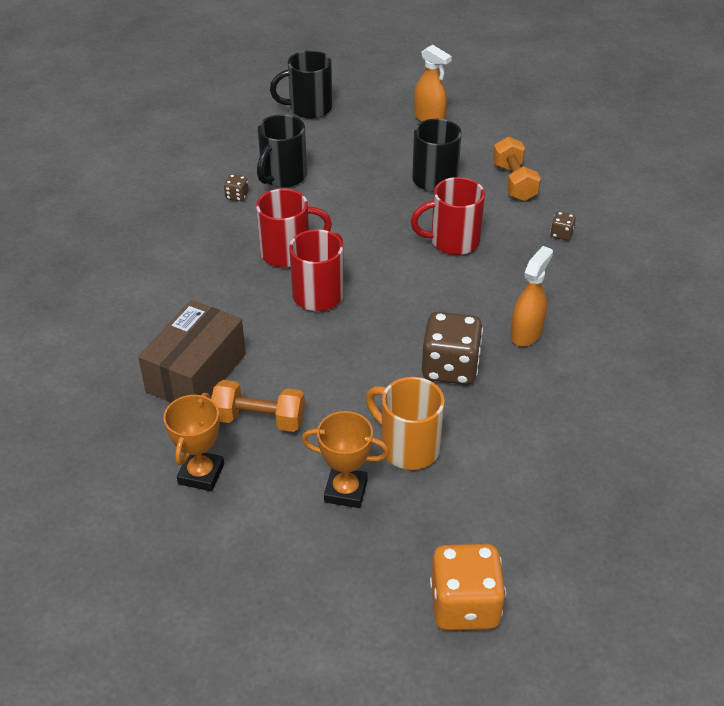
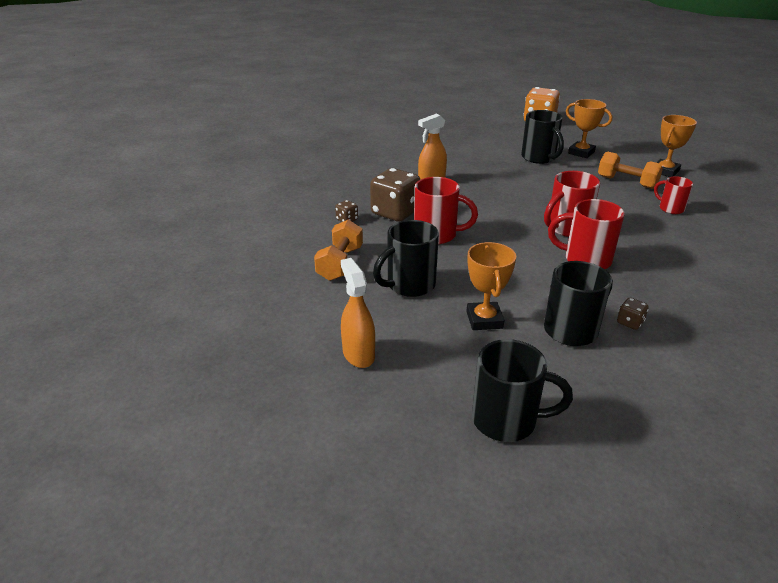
camera: 155 degrees left, 10 degrees down
(196, 373) = (670, 208): brown box -> red mug
(355, 166) = (484, 320): none -> orange trophy
(408, 447) = (539, 158): orange mug -> black mug
(450, 368) = (493, 177): brown dice -> brown dice (395, 213)

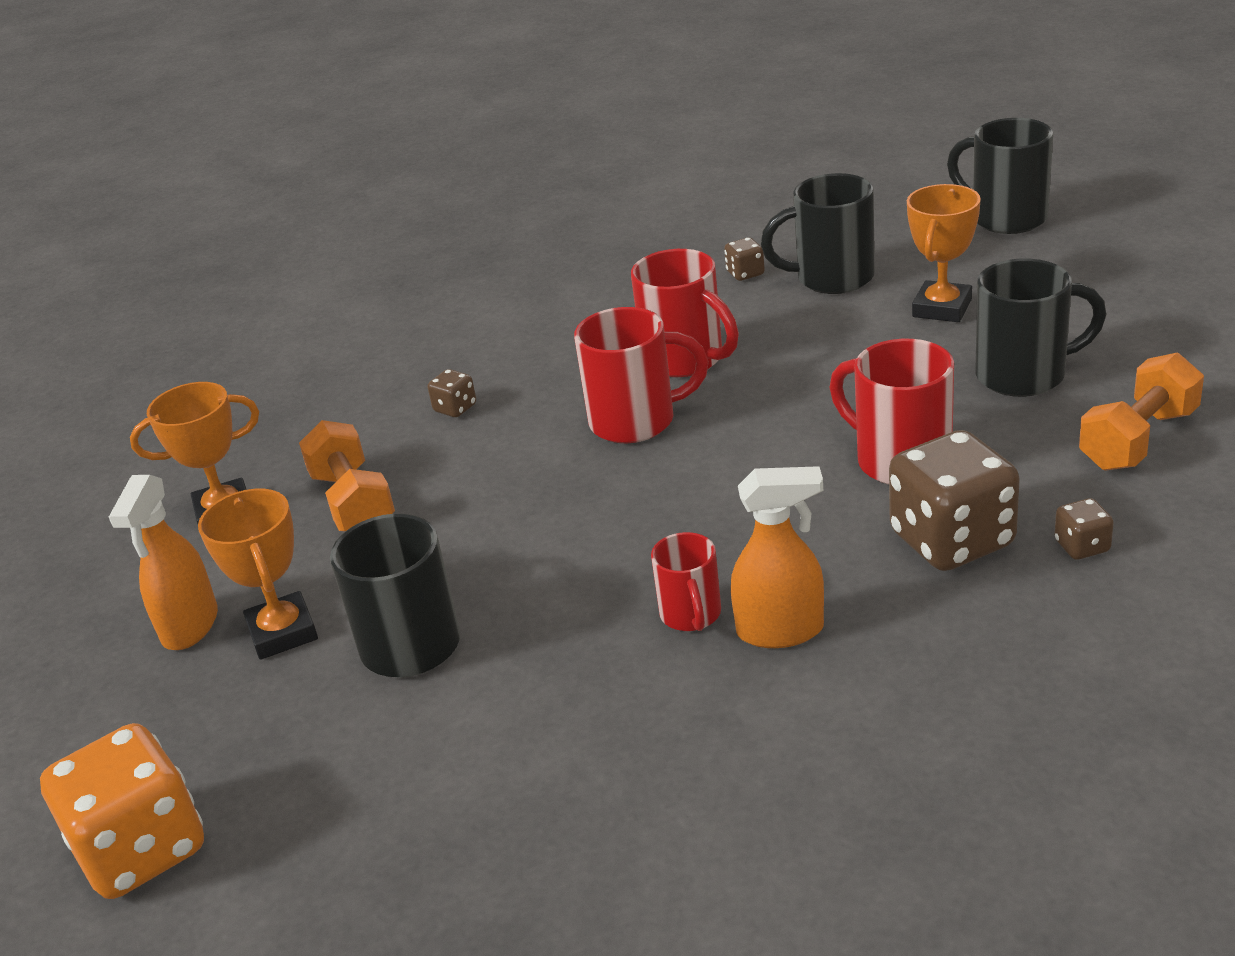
camera: 145 degrees left, 0 degrees up
(358, 354) = (1159, 299): orange spray bottle -> orange spray bottle (190, 626)
(653, 218) = (455, 408): none -> brown dice
(670, 208) = (391, 420): red mug -> red mug (691, 615)

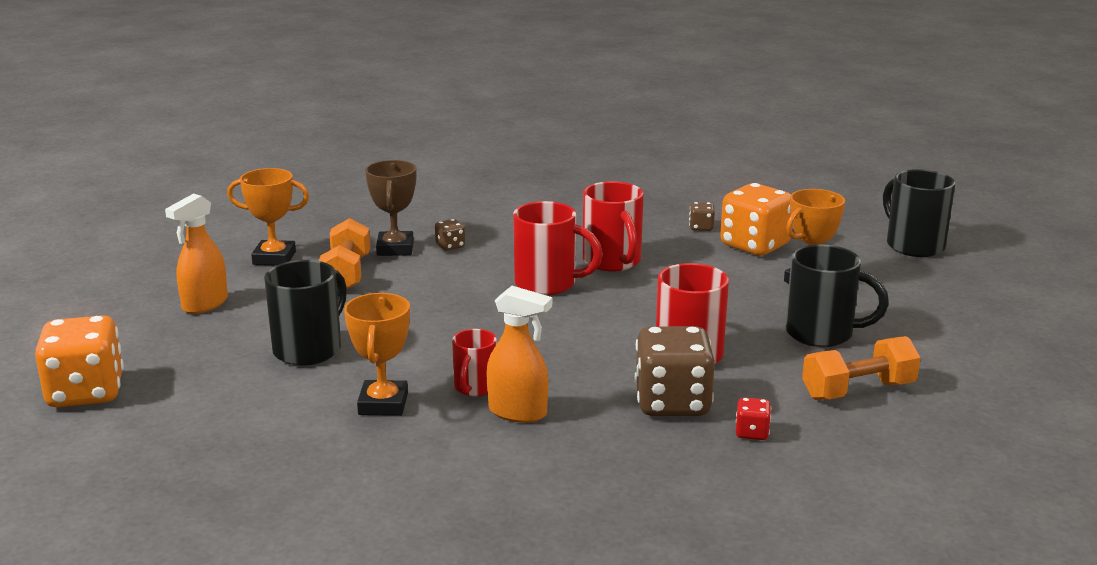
camera: 20 degrees right, 10 degrees down
(282, 632) = (248, 322): orange trophy -> orange trophy (383, 404)
(383, 438) = (395, 248): none -> brown trophy
(832, 278) = (754, 246): black mug -> orange dice
(1082, 546) = (752, 433): brown dice -> red dice

